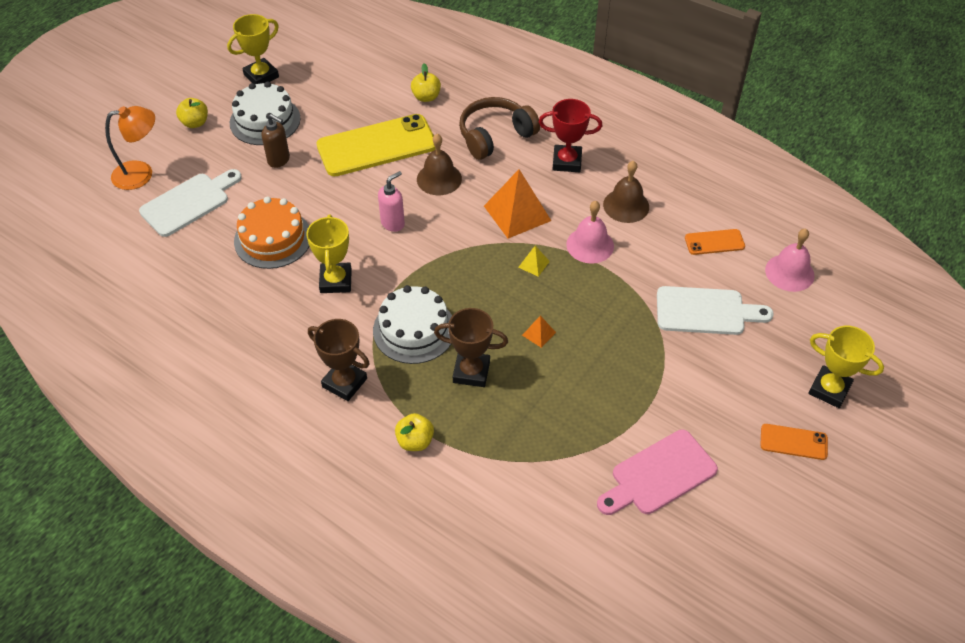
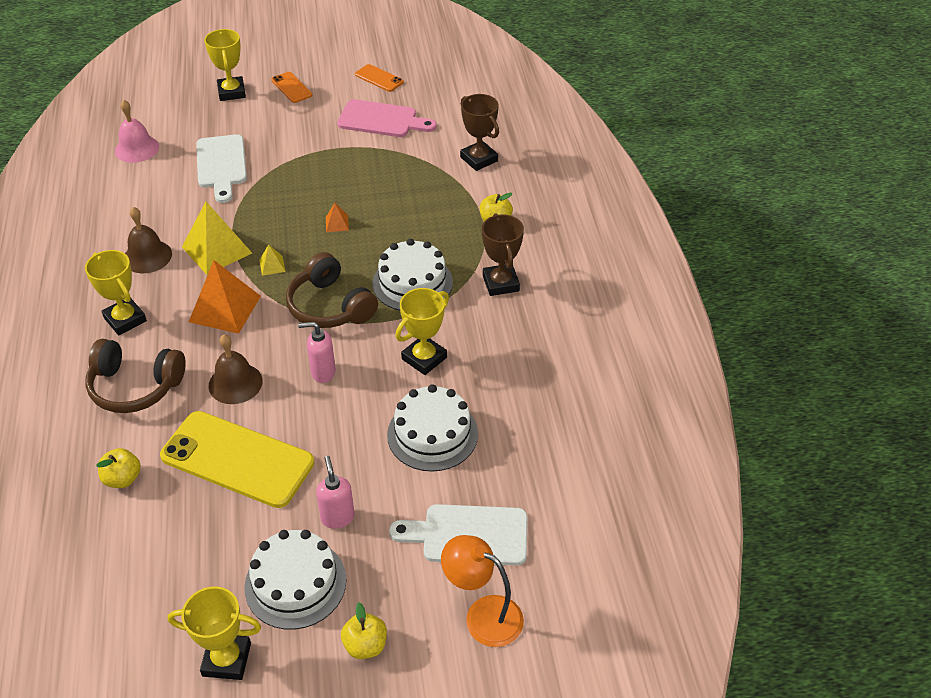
camera: 135 degrees left, 5 degrees down
(273, 239) = (432, 434): orange cake -> white cake
(279, 160) = (337, 517): brown soap dispenser -> pink soap dispenser
(449, 267) = (330, 306): none -> brown headphones
(471, 372) = (410, 232): brown trophy -> brown trophy (479, 159)
(567, 162) = (125, 319): red trophy -> yellow trophy
(590, 245) = (216, 250): pink bell -> yellow pyramid
(705, 311) = (221, 165): white cutting board -> white cutting board turned 150 degrees counterclockwise
(714, 242) = (142, 194): orange phone -> orange phone (379, 78)

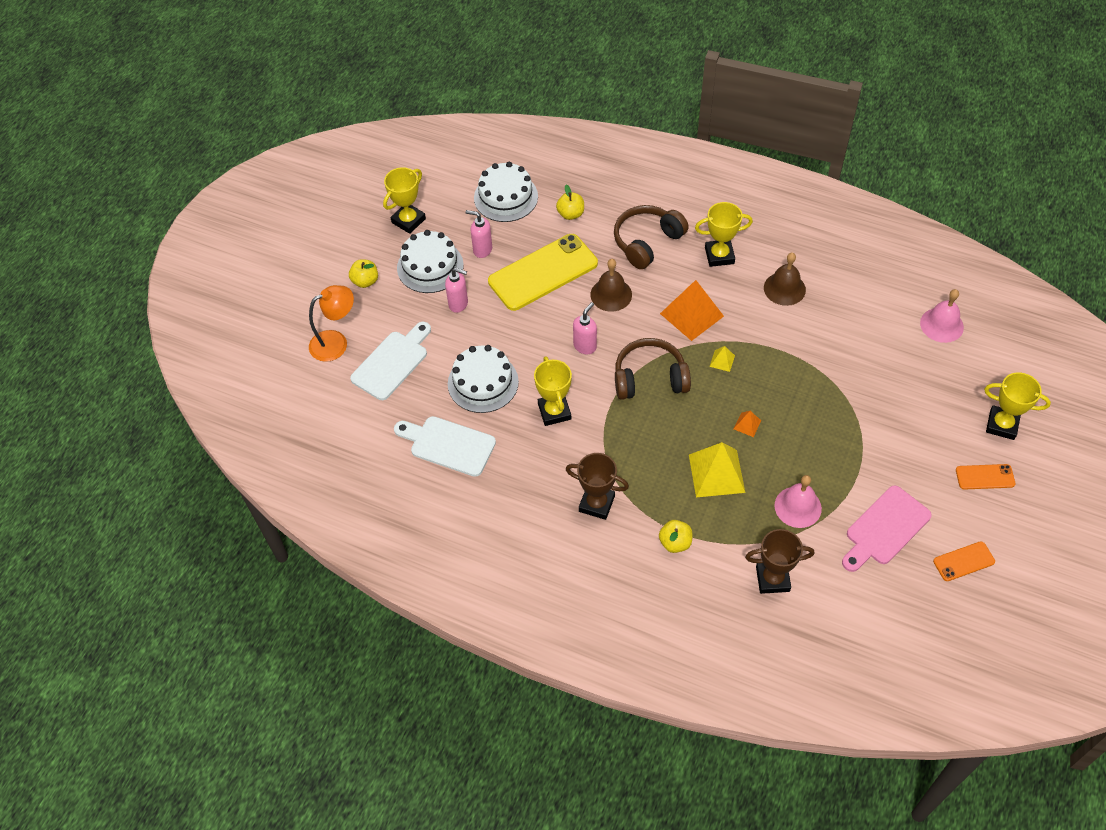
camera: 125 degrees right, 10 degrees up
(216, 250) = (765, 333): yellow pyramid -> yellow pyramid (716, 473)
(221, 165) = (881, 375): white cutting board -> white cutting board (448, 445)
(234, 541) = (482, 250): none -> pink soap dispenser
(400, 168) = (798, 507): none -> pink bell
(412, 283) = (639, 443): white cake -> white cake (506, 197)

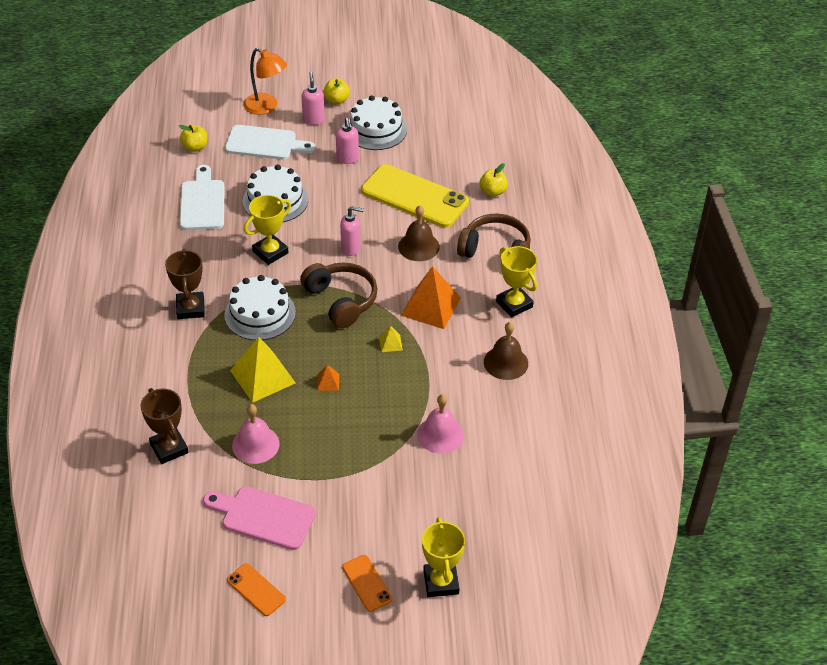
camera: 60 degrees right, 10 degrees down
(408, 220) = (416, 101): yellow trophy -> none
(482, 250) = (414, 153): pink soap dispenser -> pink soap dispenser (313, 120)
(506, 197) = (482, 146): white cake -> white cake (260, 314)
(675, 542) = (175, 371): yellow apple -> yellow apple (195, 147)
(941, 325) = (541, 498): pink bell -> pink bell (440, 434)

